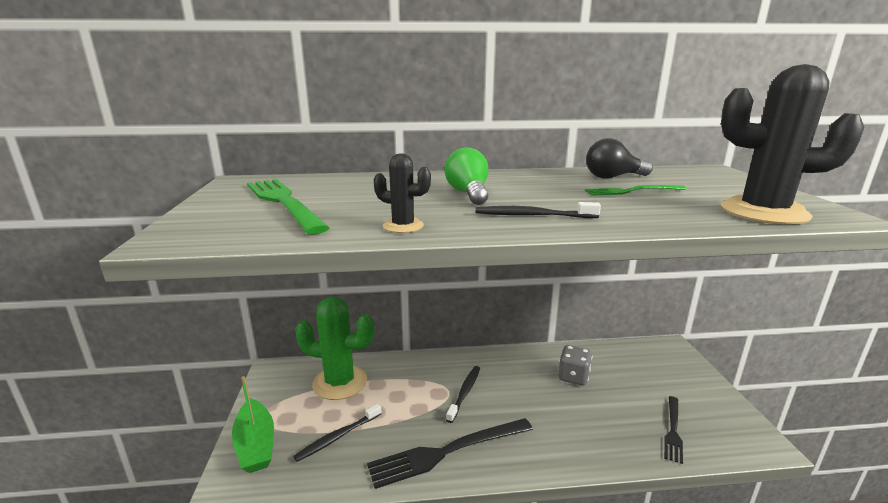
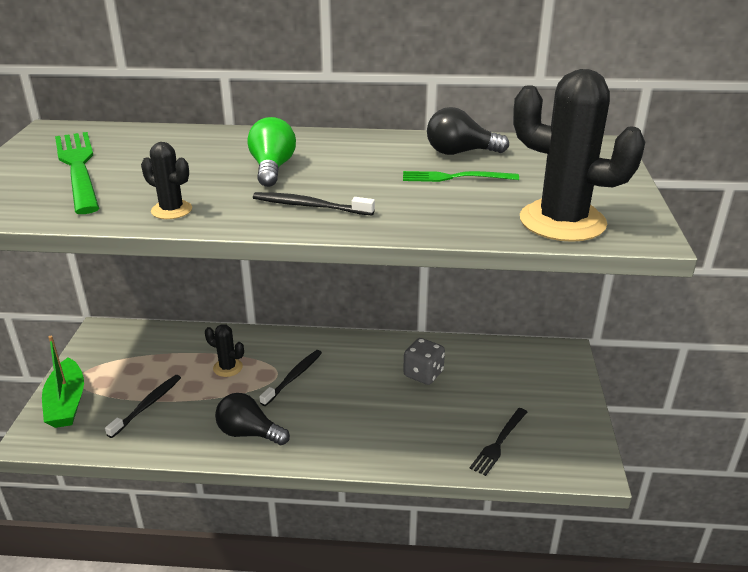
camera: 10 degrees right, 10 degrees up
(338, 436) = (147, 405): black toothbrush -> black toothbrush turned 150 degrees clockwise
(340, 382) = (166, 351): green cactus -> none
(402, 391) = (228, 368): none -> black cactus
(448, 451) = (249, 433): black fork -> black light bulb

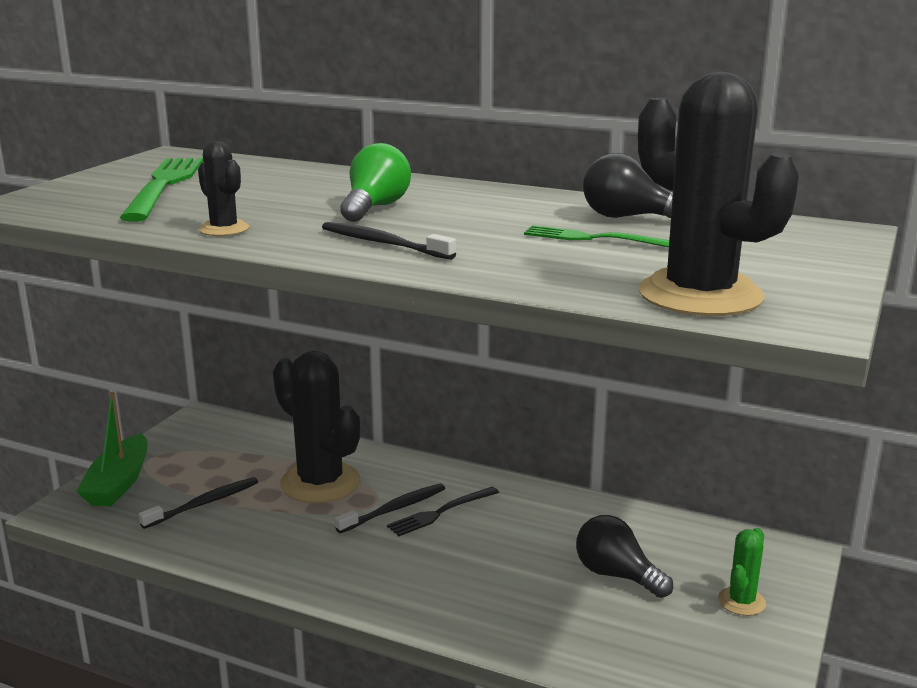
camera: 20 degrees right, 10 degrees down
(228, 368) = (320, 483): black cactus -> black cactus, size x2.06
(249, 433) = (303, 558): black light bulb -> black light bulb (616, 575)
(423, 374) = (568, 540): grey dice -> none
(499, 442) = (630, 644): black fork -> black fork (441, 512)
(550, 394) = (741, 601): none -> green cactus

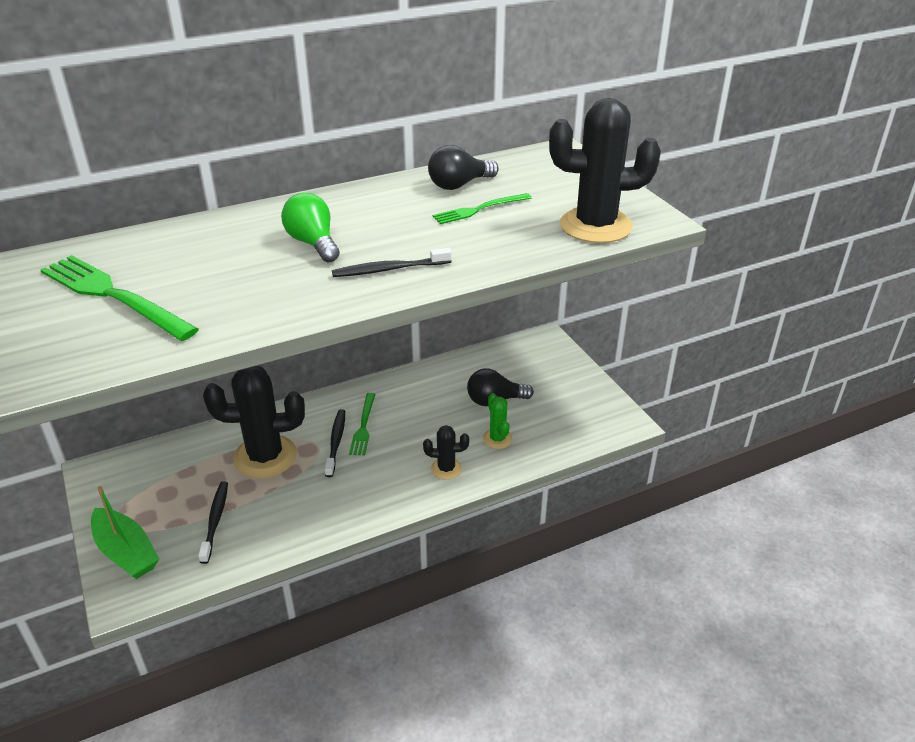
camera: 50 degrees left, 15 degrees up
(224, 229) = (268, 310): black cactus -> black cactus (446, 469)
(441, 512) = (363, 426): black fork -> green fork
(741, 601) = (558, 377): green cactus -> green cactus (497, 439)

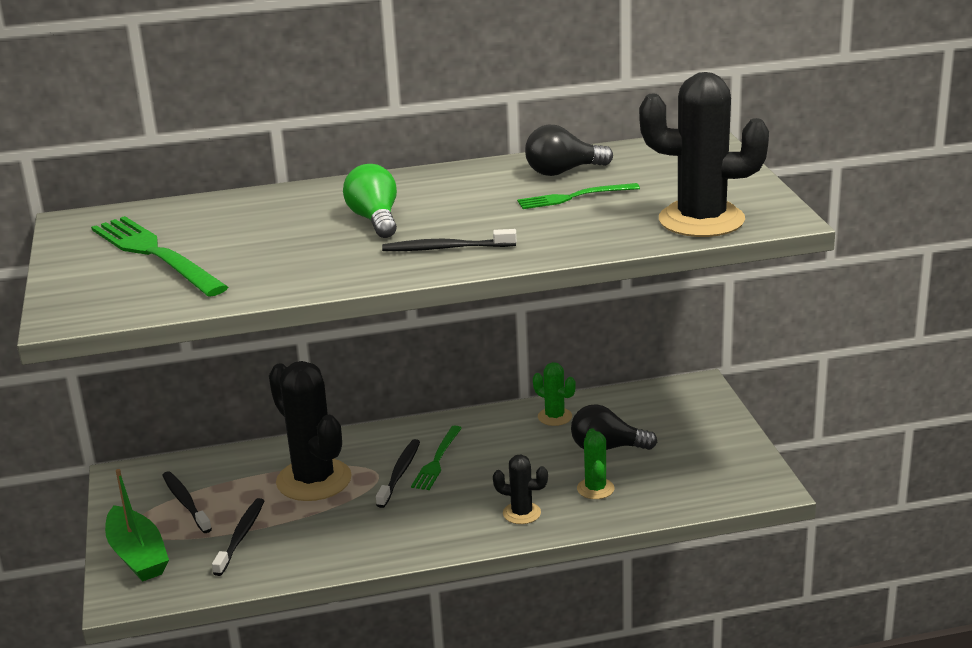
camera: 15 degrees right, 10 degrees down
(158, 492) = (186, 503): none -> black toothbrush
(265, 457) = (314, 480): black cactus -> black cactus turned 45 degrees clockwise
(445, 376) = (555, 417): none -> green cactus

